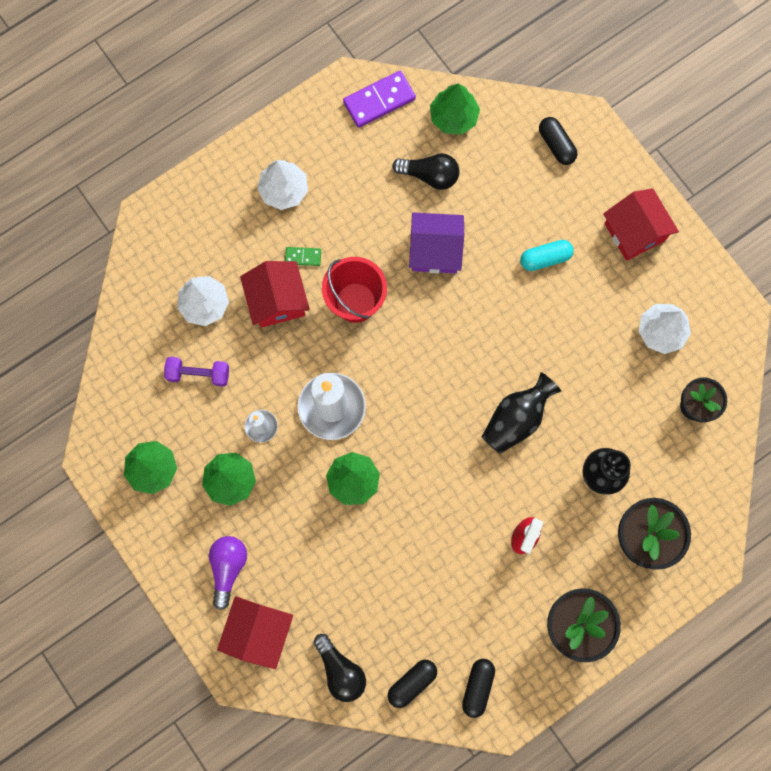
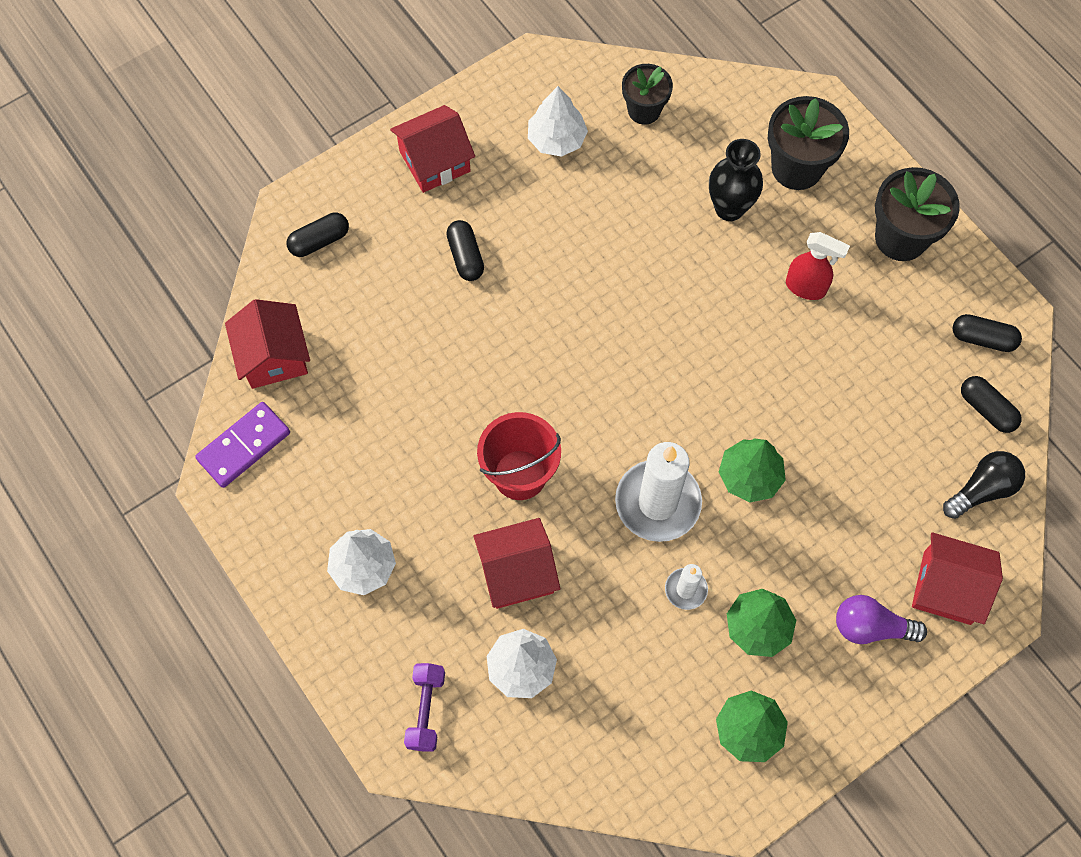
camera: 90 degrees left, 10 degrees down
(198, 374) = (618, 673): purple dumbbell -> purple dumbbell (426, 710)
(303, 257) = (457, 540): green domino -> none
(379, 101) = (244, 446): purple domino -> purple domino turned 75 degrees clockwise
(429, 175) = (352, 385): black light bulb -> none
(435, 250) = (452, 380): purple house -> none
(453, 117) = (273, 357): green tree -> red house
(516, 419) = (665, 292): black vase -> none
(545, 258) = (466, 256): turquoise capsule -> black capsule

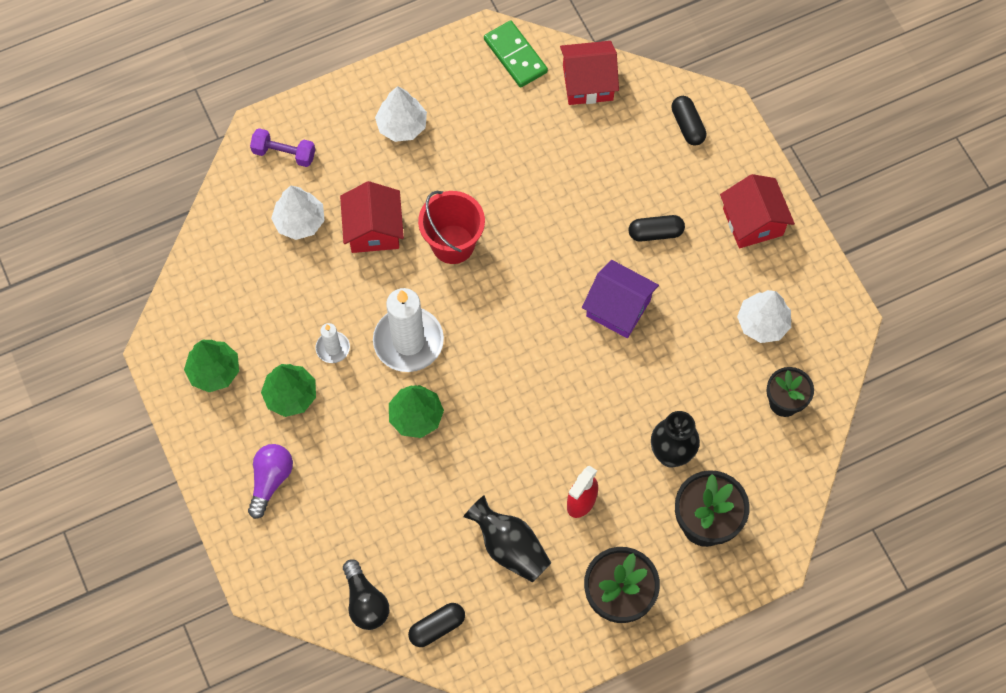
camera: 100 degrees right, 0 degrees up
(244, 446) = (515, 56): purple domino -> green domino
(567, 282) = (618, 308): none -> purple house
(876, 351) = (509, 547): none -> black vase
(947, 588) = (288, 549): red house -> none
(982, 339) = (504, 643): black capsule -> none

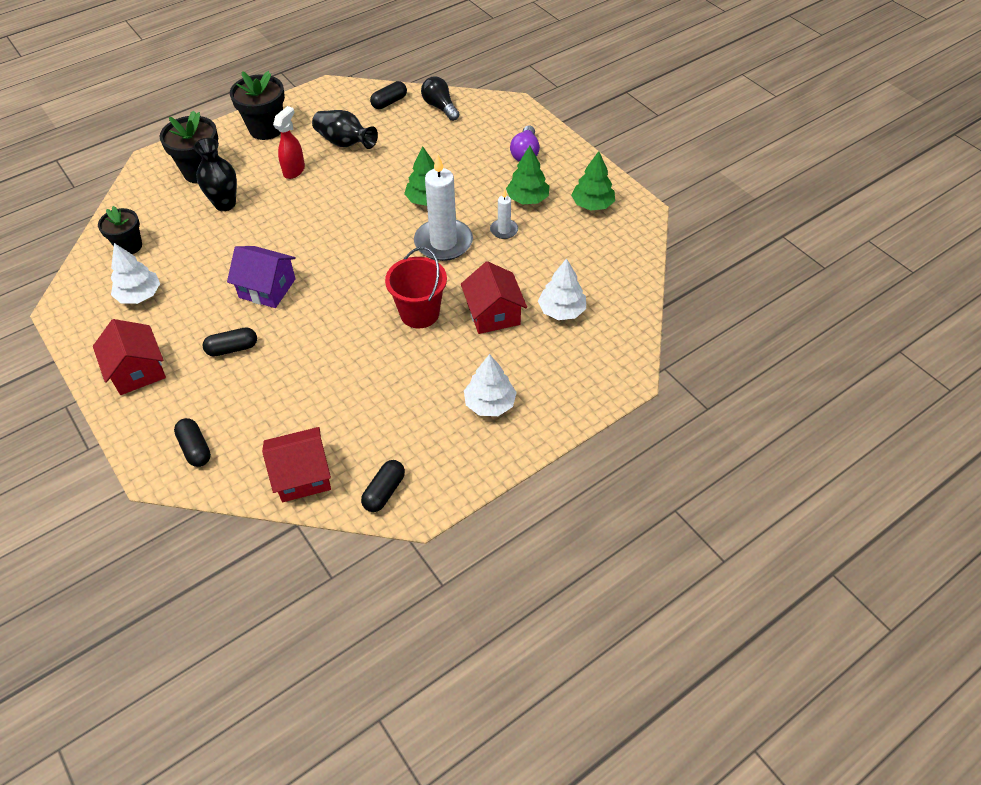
camera: 170 degrees right, 15 degrees down
(284, 153) = (596, 361): purple dumbbell -> none
(515, 56) = (384, 491): green domino -> black capsule

